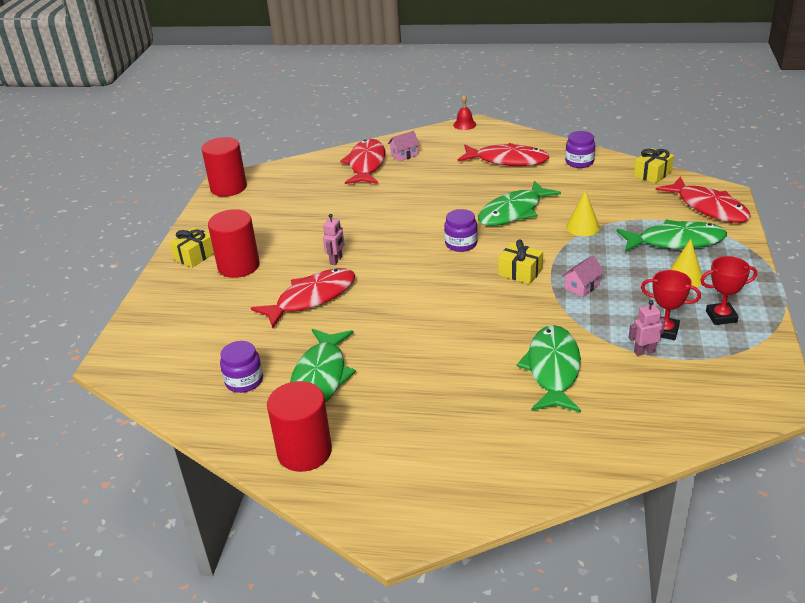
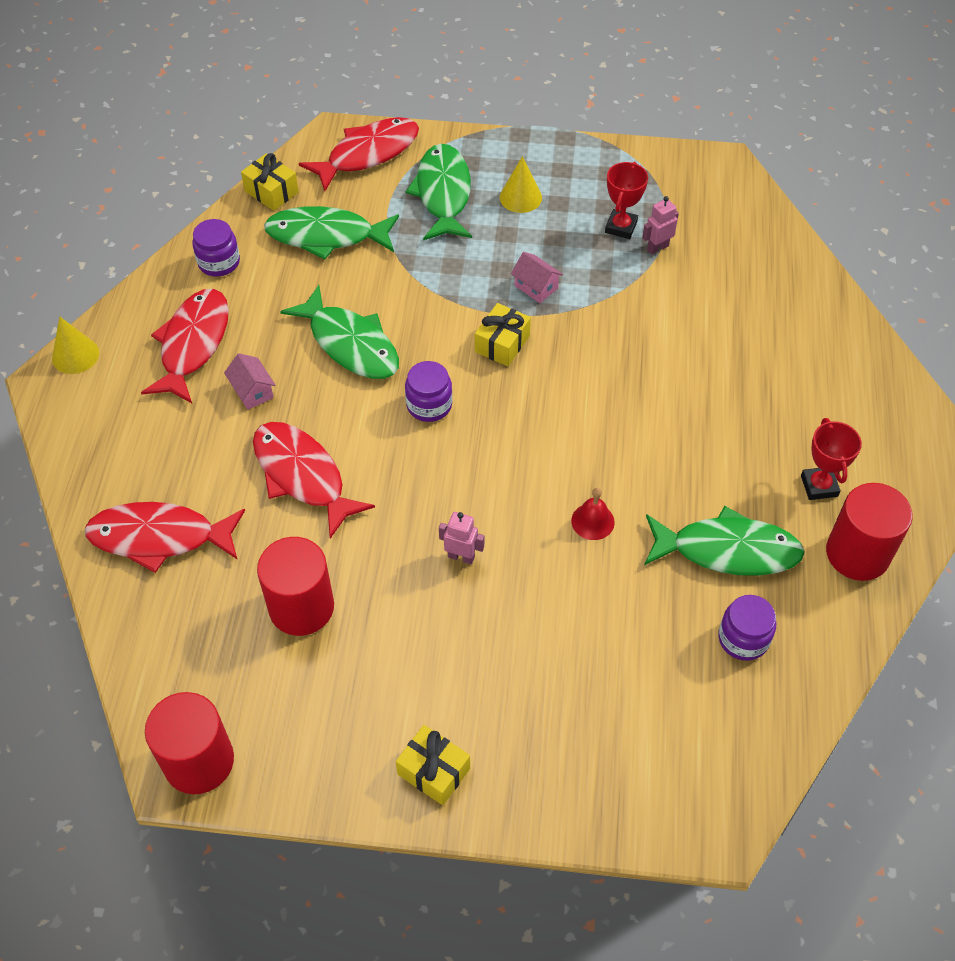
camera: 95 degrees left, 20 degrees up
(238, 266) = (469, 694): red cylinder -> red cylinder (301, 607)
(311, 298) = (558, 579): red fish -> red fish (303, 476)
(404, 155) = (138, 482): pink house -> pink house (252, 391)
(464, 124) = (46, 397): red bell -> red bell (592, 521)
(553, 369) = (693, 325): green fish -> green fish (326, 236)
(582, 227) = (400, 274): yellow cone -> yellow cone (75, 355)
(644, 351) = (657, 247): pink robot -> pink robot turned 75 degrees clockwise
(721, 316) = (594, 180): red trophy -> red trophy (819, 486)

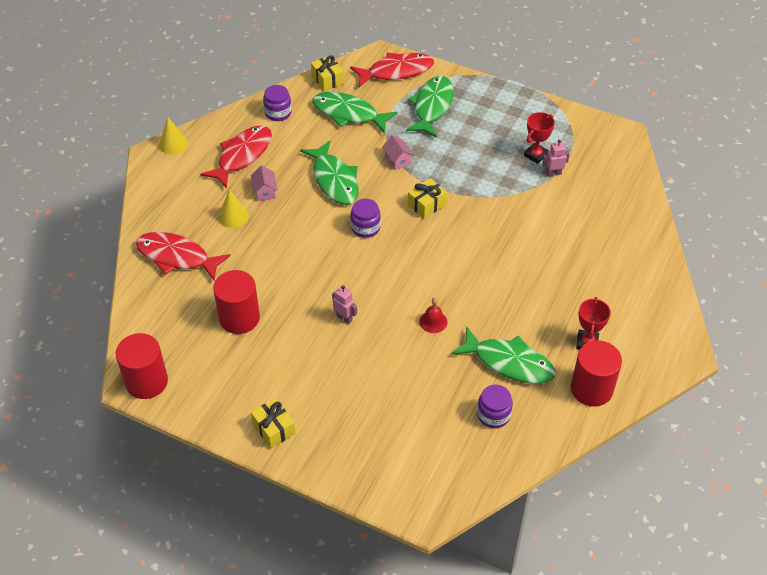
camera: 20 degrees right, 5 degrees down
(303, 476) = (272, 246): red fish -> none
(520, 197) = (480, 121): yellow cone -> yellow cone (233, 216)
(536, 287) = (464, 177): pink house -> pink house (397, 160)

